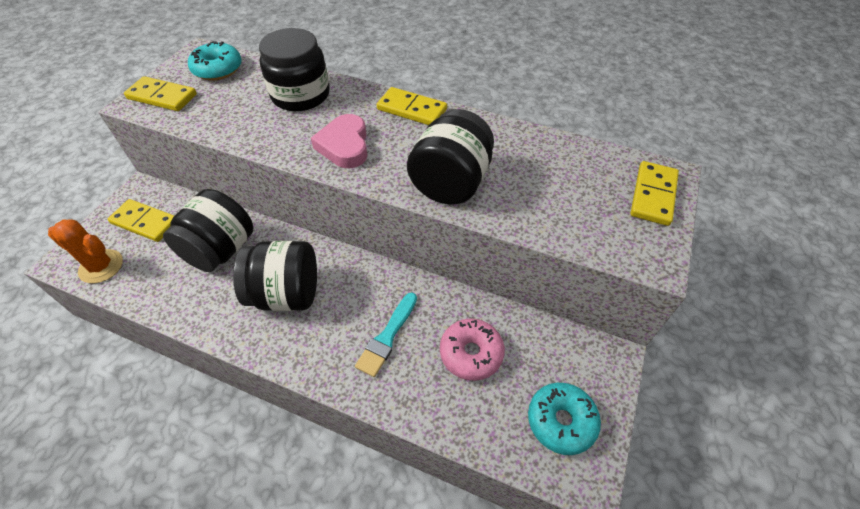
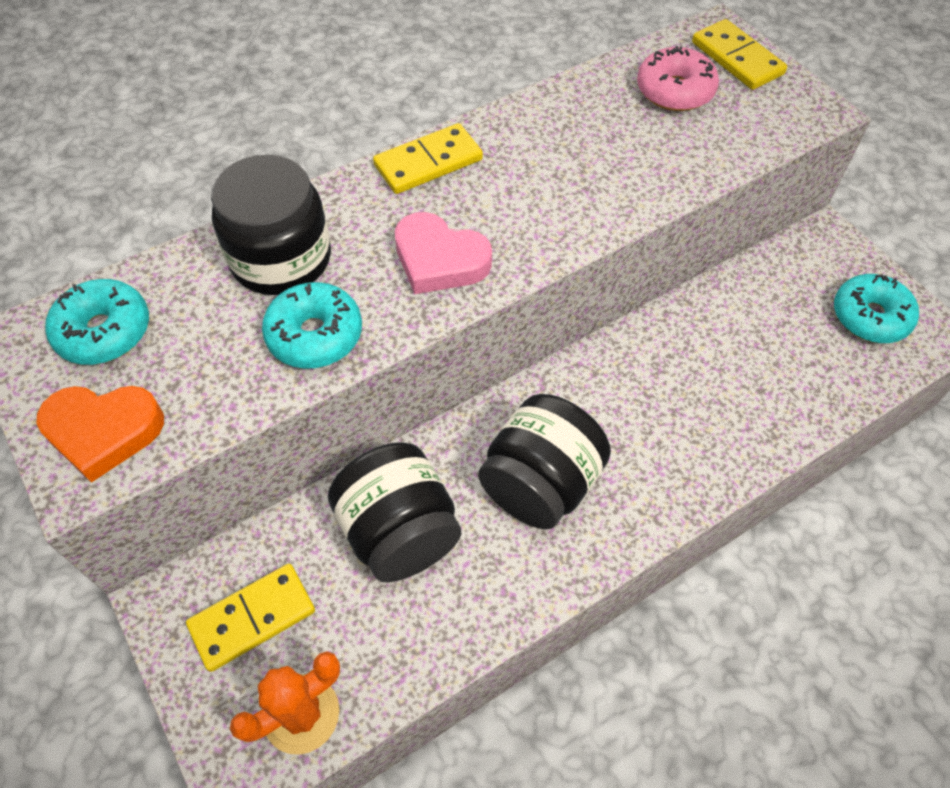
camera: 55 degrees left, 5 degrees up
(162, 97) = (103, 432): yellow domino -> orange heart
(260, 128) = (315, 335): none -> turquoise donut
(387, 337) = (679, 408): turquoise brush -> none
(450, 183) = (594, 196): black jar -> none
(471, 353) = (750, 344): pink donut -> pink donut (674, 91)

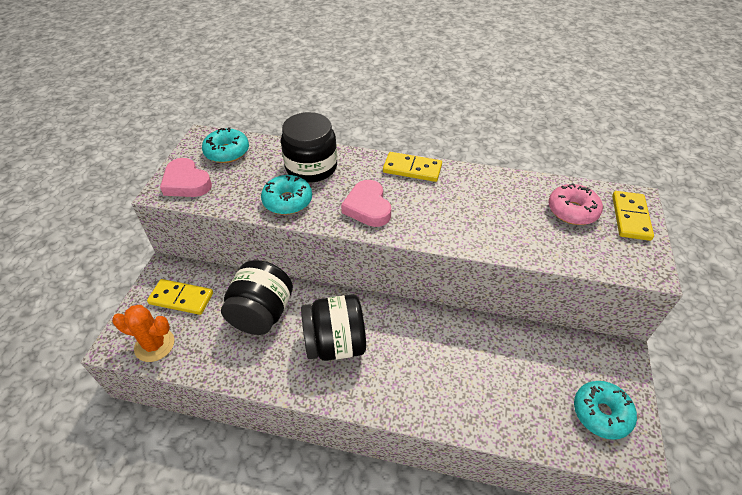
camera: 45 degrees right, 10 degrees down
(103, 432) = (186, 183): orange heart -> pink heart

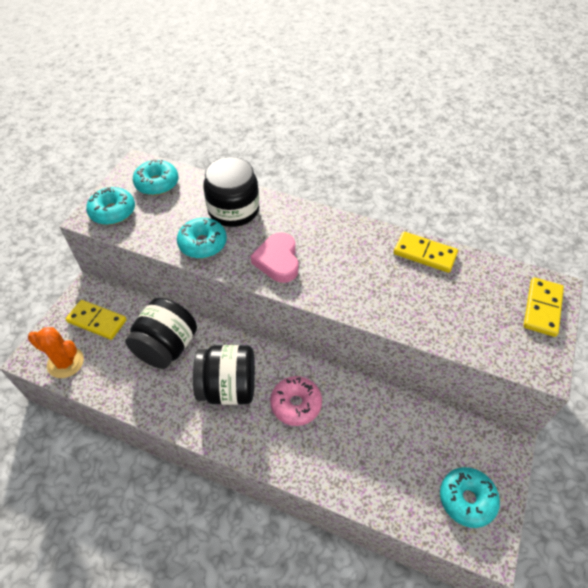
camera: 10 degrees right, 5 degrees up
(186, 183) = (113, 212): pink heart -> turquoise donut
(412, 169) = (332, 224): yellow domino -> yellow domino (425, 254)
(572, 211) = (483, 292): pink donut -> pink donut (296, 404)

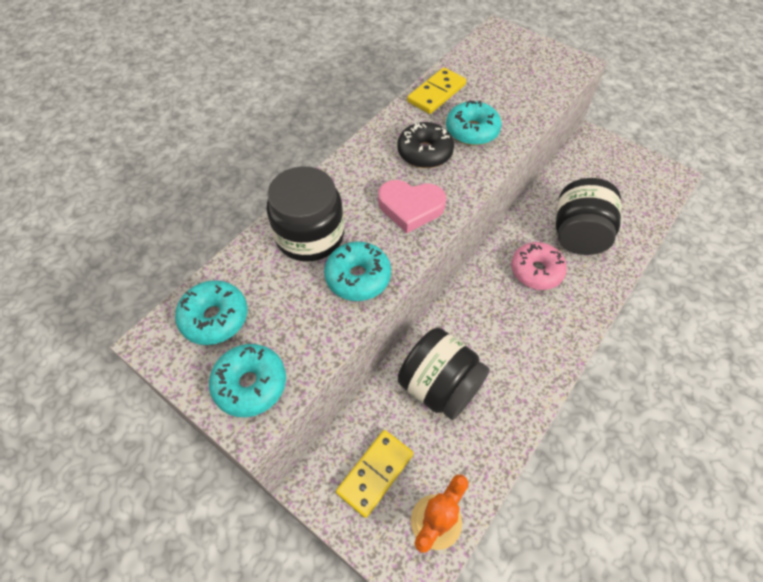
camera: 75 degrees left, 5 degrees up
(228, 387) = (507, 328): black jar -> black jar (578, 235)
(343, 259) = (424, 152): none -> black donut
(466, 499) = (636, 176): turquoise donut -> turquoise donut (472, 131)
(542, 308) = (518, 44): yellow domino -> none

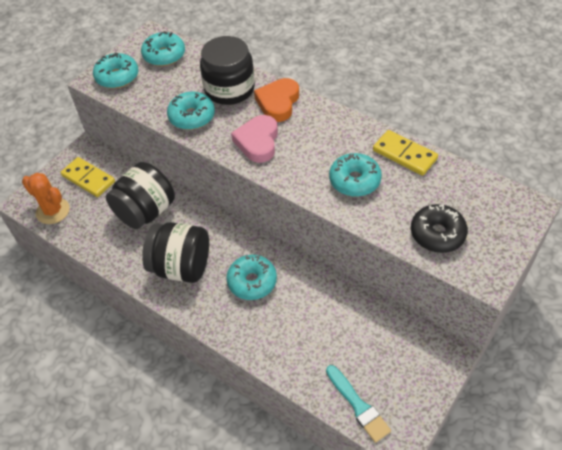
camera: 90 degrees right, 5 degrees down
(345, 187) = (278, 103): none -> orange heart
(424, 152) = (322, 148): black donut -> black donut (437, 234)
(536, 271) = (252, 281): pink donut -> turquoise donut
(578, 235) = (297, 321): black jar -> black jar (181, 267)
(653, 197) = (358, 405): none -> turquoise brush

